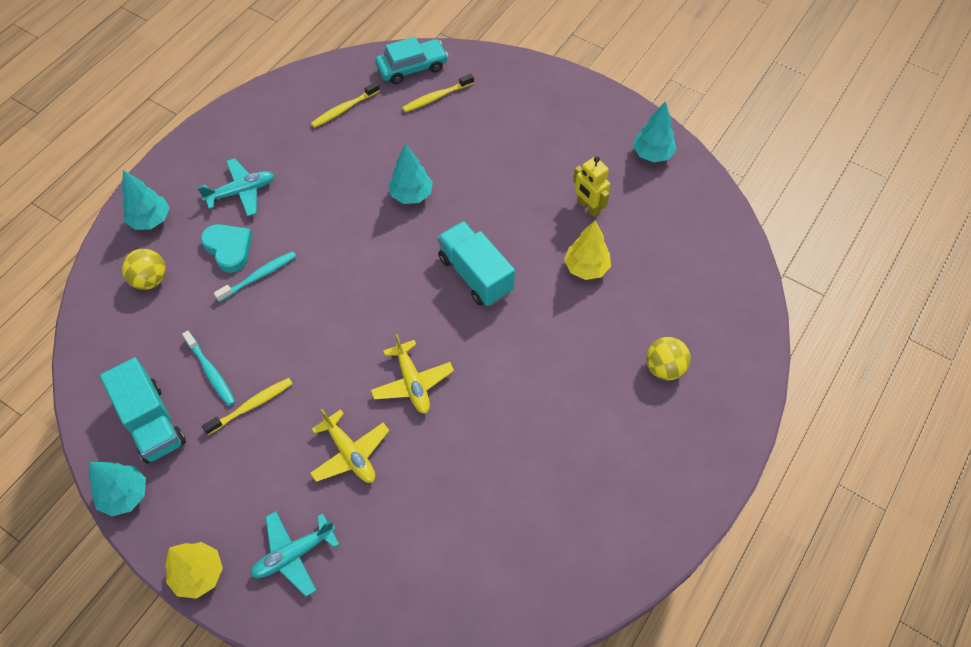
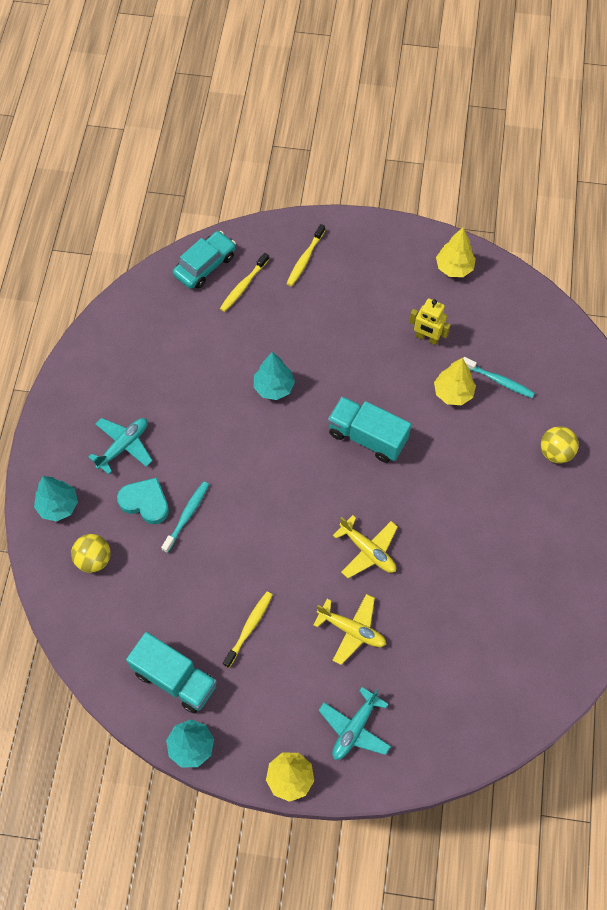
camera: 25 degrees left, 5 degrees up
(211, 372) = (198, 615): turquoise toothbrush -> turquoise toothbrush (499, 380)
(344, 109) = (168, 330): yellow toothbrush -> yellow toothbrush (305, 259)
(652, 154) = (454, 268): turquoise tree -> yellow tree

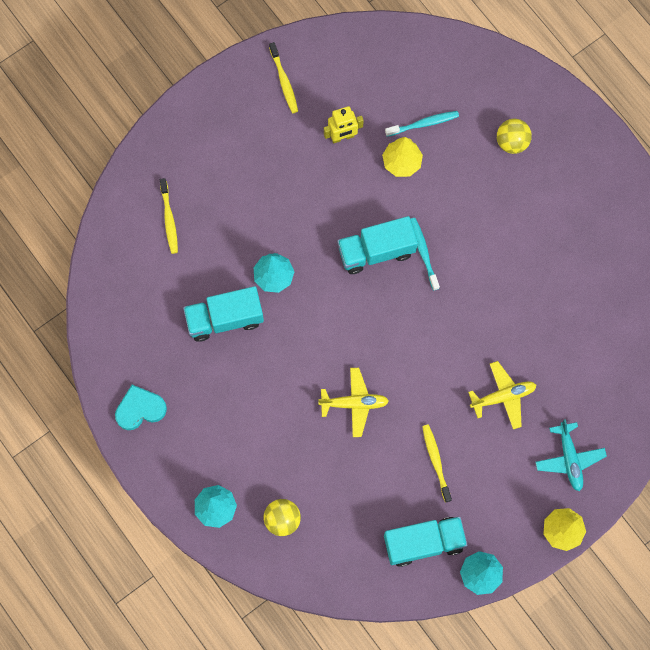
camera: 45 degrees left, 10 degrees up
(123, 446) = (214, 421): turquoise plane -> none
(145, 502) = (274, 446): turquoise heart -> turquoise heart (140, 409)
(187, 515) = (312, 427): turquoise toothbrush -> turquoise toothbrush (423, 252)
(205, 265) = (123, 229): turquoise car -> none
(208, 384) = (225, 319): none -> turquoise truck
(305, 259) = (192, 155): yellow toothbrush -> yellow toothbrush (284, 81)
(368, 550) = (458, 332): yellow plane -> yellow plane (354, 403)
(454, 268) = (307, 63): yellow tree -> none

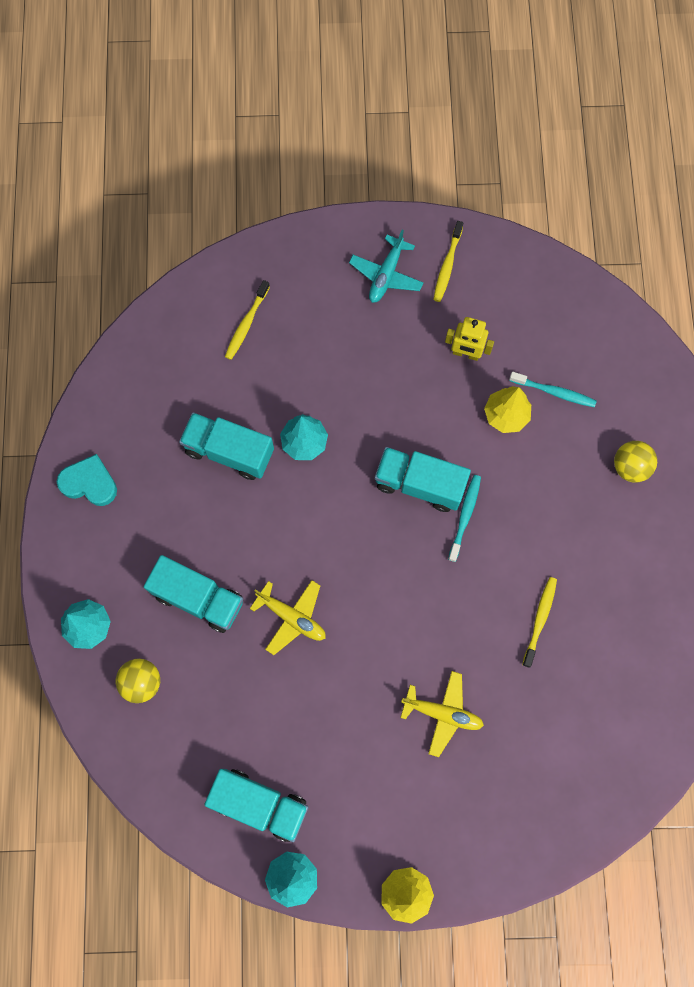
camera: 35 degrees right, 0 degrees up
(279, 435) = (198, 598): none -> turquoise truck
(436, 461) = (330, 731): yellow toothbrush -> yellow toothbrush (539, 620)
(569, 458) = (465, 824): turquoise plane -> turquoise plane (386, 274)

